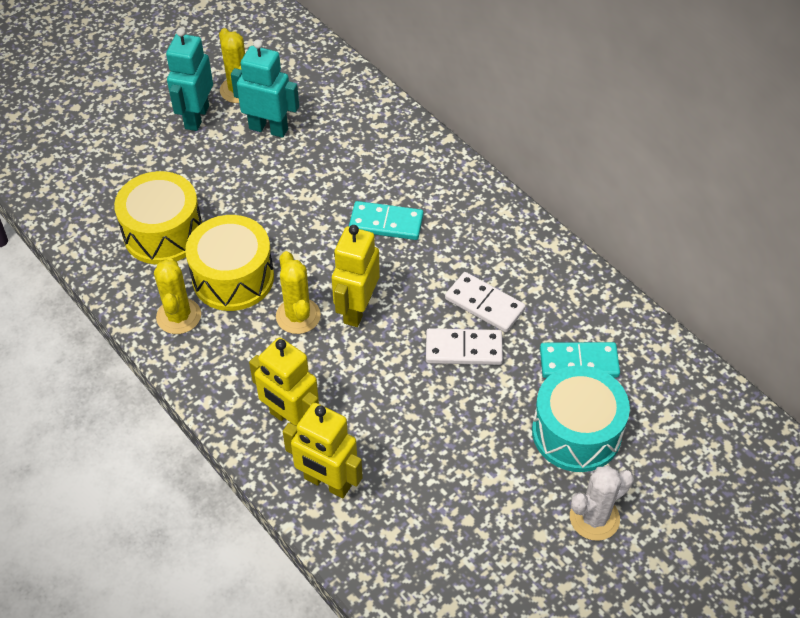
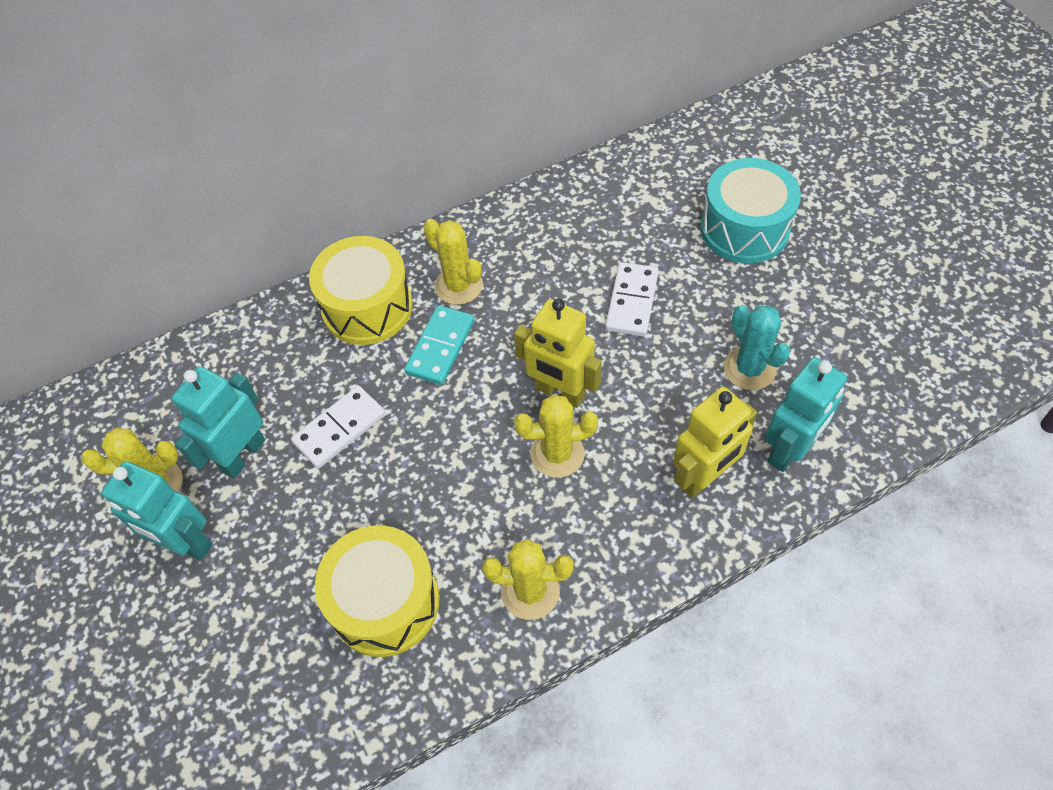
camera: 75 degrees left, 5 degrees up
(233, 278) = (482, 520): yellow drum -> yellow drum (367, 307)
(327, 483) = (789, 450): yellow robot -> turquoise robot
(408, 447) = (749, 369): none -> turquoise cactus
(451, 223) = (458, 286): none -> yellow cactus
(484, 304) = (577, 274): white domino -> white domino (339, 428)
(579, 362) = (663, 212): turquoise domino -> none
(594, 518) = (839, 233): white cactus -> none

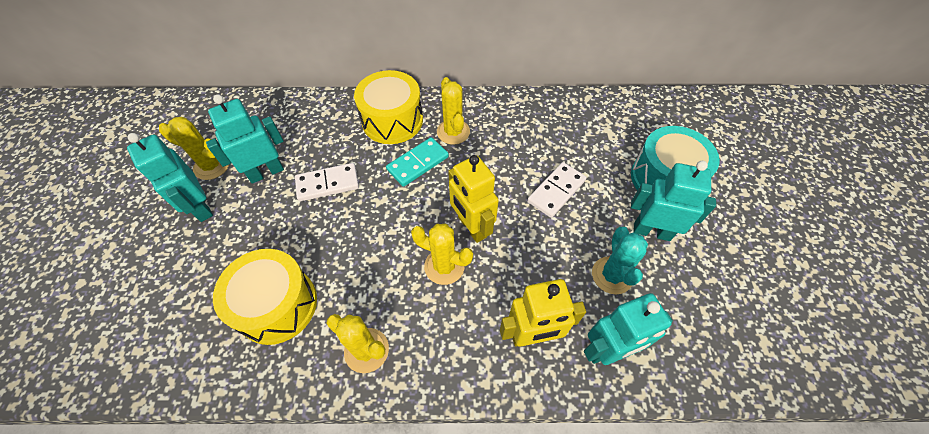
camera: 25 degrees right, 0 degrees up
(764, 298) = (651, 231): none -> turquoise robot

